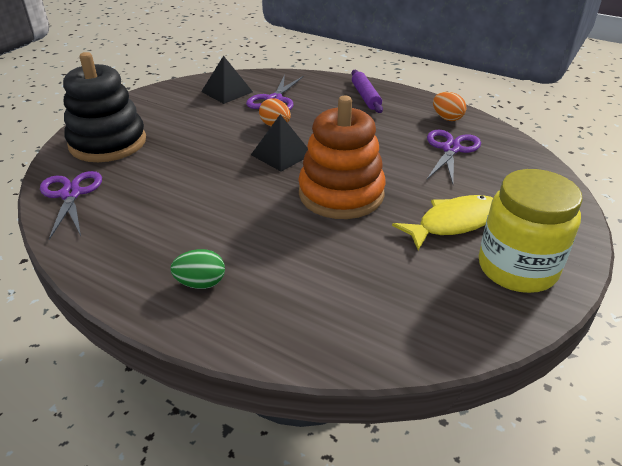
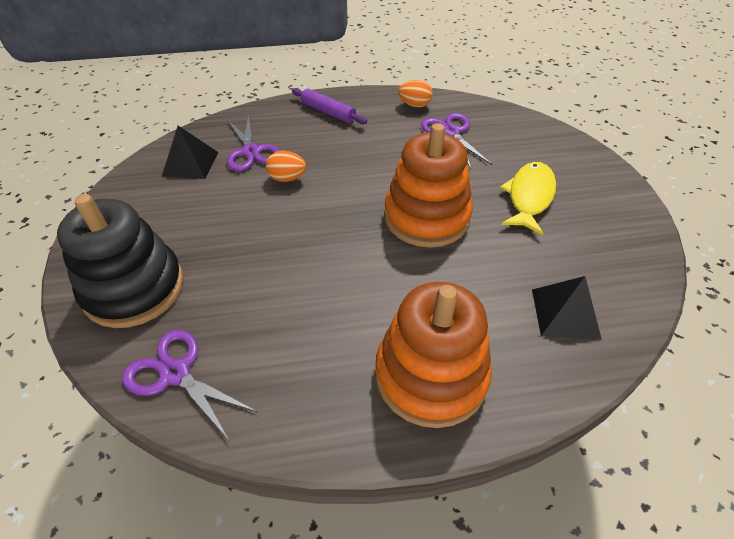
camera: 40 degrees left, 10 degrees up
(201, 283) = (430, 375): green egg -> orange stacking toy
(281, 154) = (331, 206): black pyramid -> black pyramid (565, 313)
(517, 268) = (605, 210): yellow jar -> none

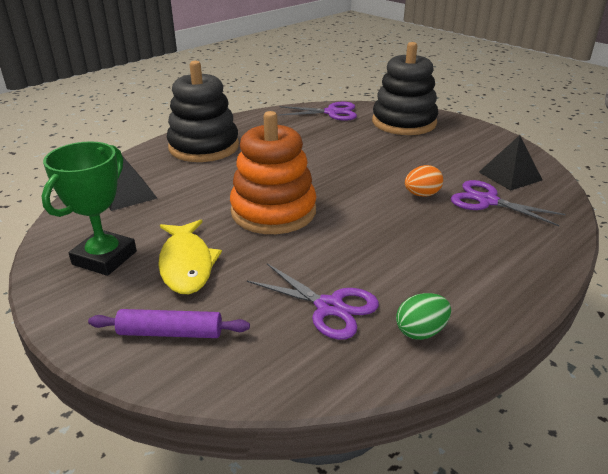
camera: 145 degrees right, 15 degrees down
(328, 112) = (499, 269): purple rolling pin -> purple rolling pin (170, 332)
(414, 105) = (421, 331): orange egg -> green egg
(430, 375) = (204, 147): orange stacking toy -> black stacking toy
(597, 231) = (104, 258): none -> green trophy

